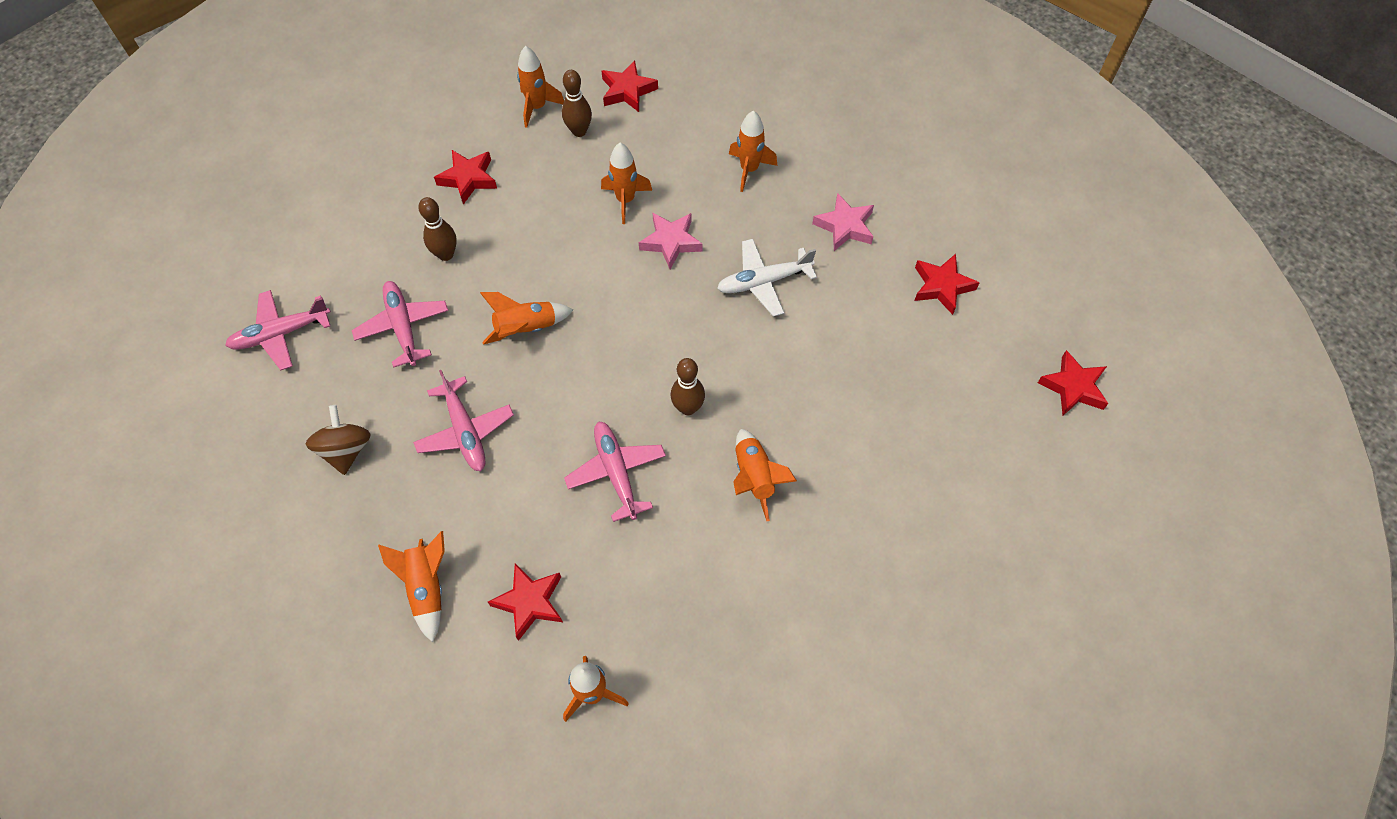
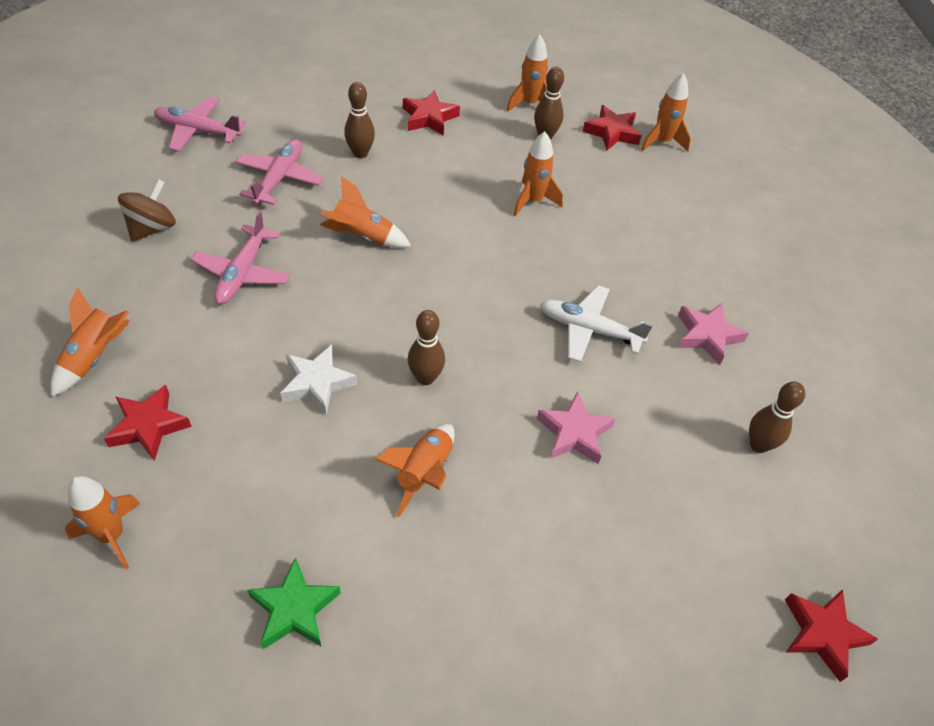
camera: 35 degrees right, 10 degrees down
(616, 472) = (317, 383): pink plane -> white star
(671, 242) = (539, 251): pink star -> pink star (574, 433)
(749, 169) = (660, 242): orange rocket -> orange rocket (662, 142)
(763, 634) = (294, 609): none -> green star
(942, 286) = (758, 445): red star -> brown bowling pin

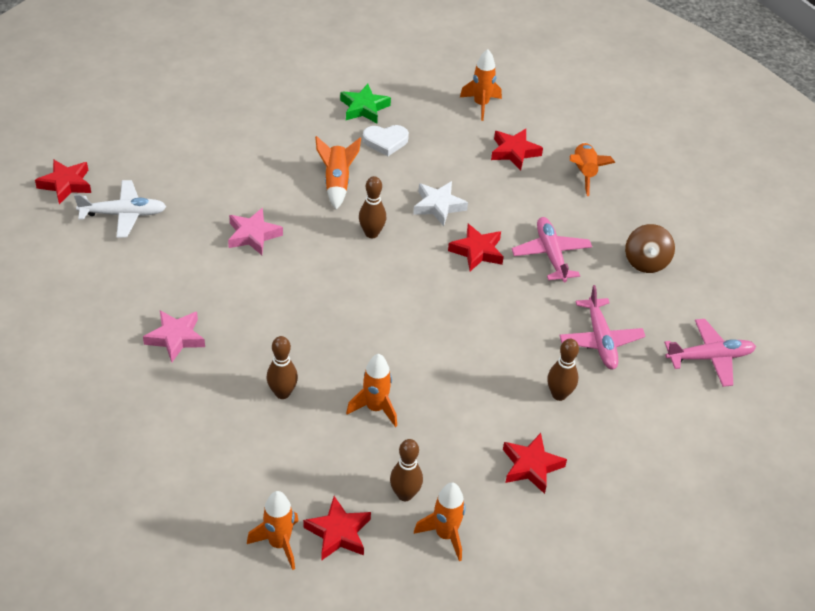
camera: 155 degrees right, 5 degrees down
(309, 521) = (385, 141): none -> white heart
(320, 308) = (477, 251): none -> red star
(362, 236) = (492, 316): orange rocket -> none
(589, 329) = (272, 308): white plane -> white plane (123, 214)
(758, 445) = (120, 271): brown bowling pin -> brown bowling pin (282, 393)

